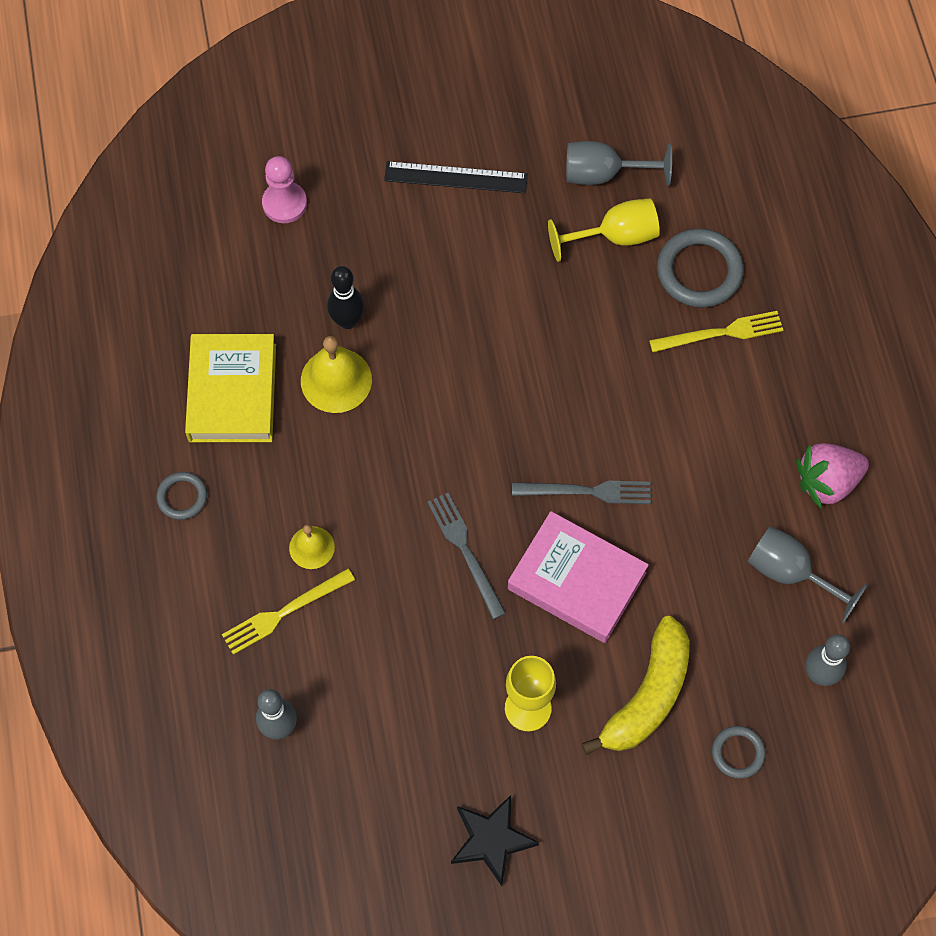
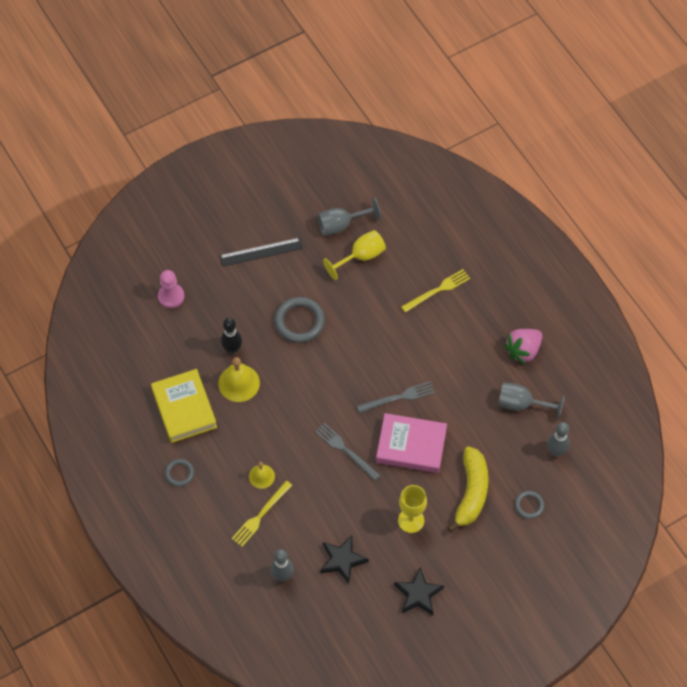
camera: 20 degrees left, 5 degrees down
(388, 736) = (342, 560): none -> black star
(699, 271) = (413, 261): grey ring -> grey ring (299, 321)

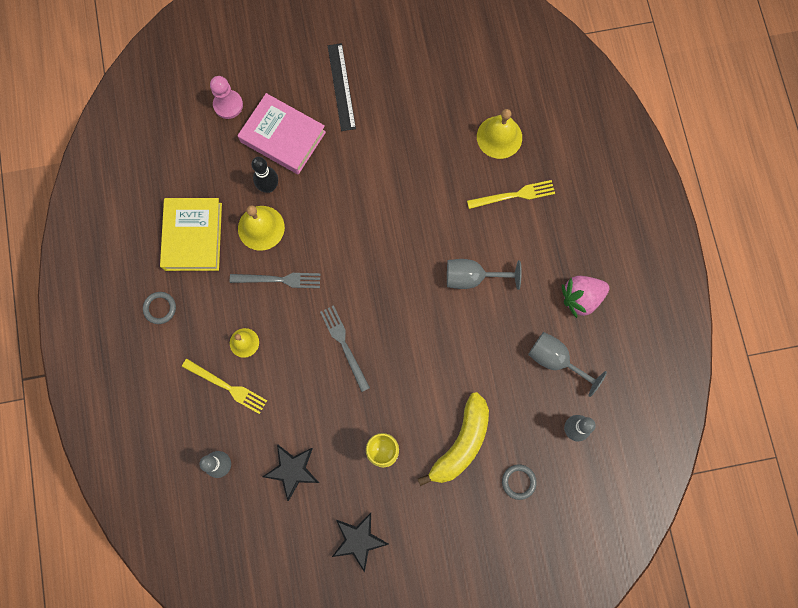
camera: 20 degrees right, 15 degrees up
(261, 252) = (341, 87): black ruler -> black ruler turned 75 degrees clockwise
(261, 515) = (226, 386): yellow fork -> yellow fork turned 120 degrees counterclockwise
(299, 321) = (352, 180): grey ring -> none
(341, 225) = (439, 84): grey goblet -> grey goblet (472, 277)
(361, 257) = (446, 128): yellow goblet -> none
(398, 397) = (423, 304): grey fork -> grey fork (278, 280)
(407, 249) = (499, 137): none -> yellow bell
(411, 446) = (416, 365): pink book -> pink book (283, 137)

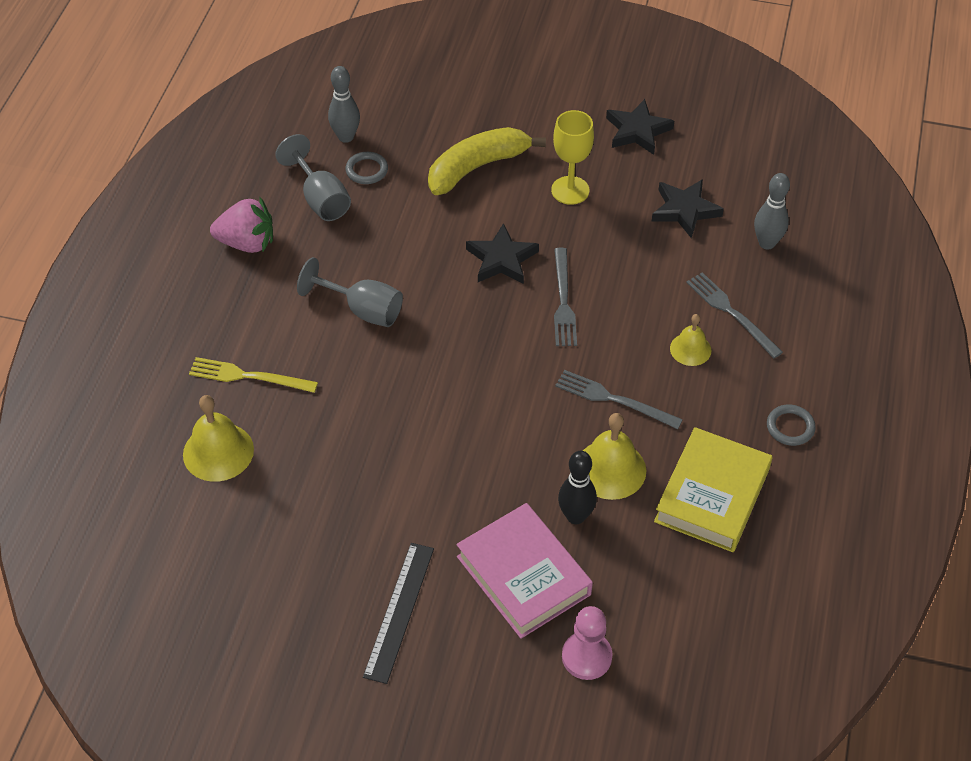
camera: 155 degrees left, 25 degrees down
(226, 386) = (732, 313): yellow fork -> grey fork
(402, 363) = (502, 259): none -> black star
(518, 482) = (435, 117): grey ring -> grey ring (367, 170)

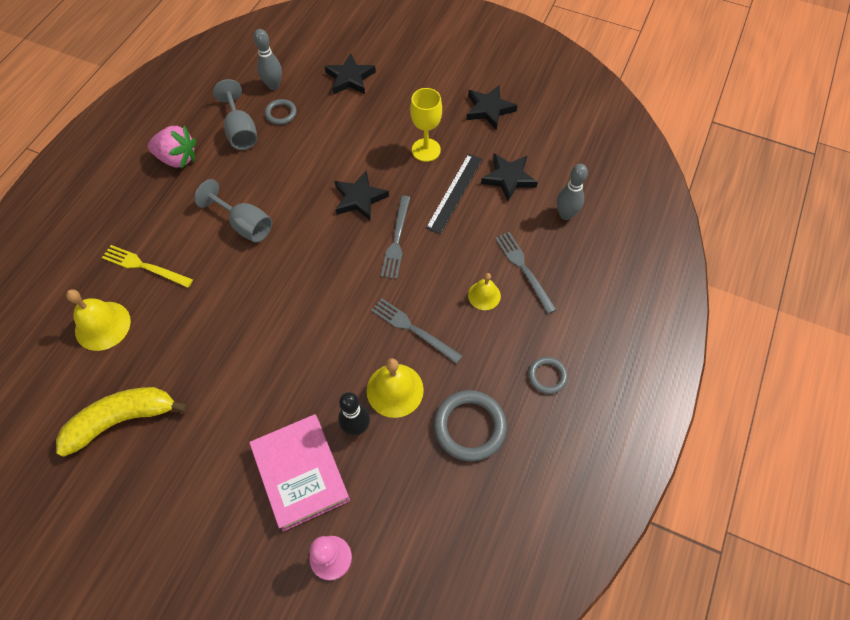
camera: 10 degrees right, 10 degrees up
(399, 611) = (195, 489): black ruler -> black ruler (454, 193)
(445, 115) = (350, 78): none -> black star
(477, 167) = (362, 122): yellow banana -> yellow banana (122, 420)
(712, 495) = (469, 427): yellow book -> grey ring

